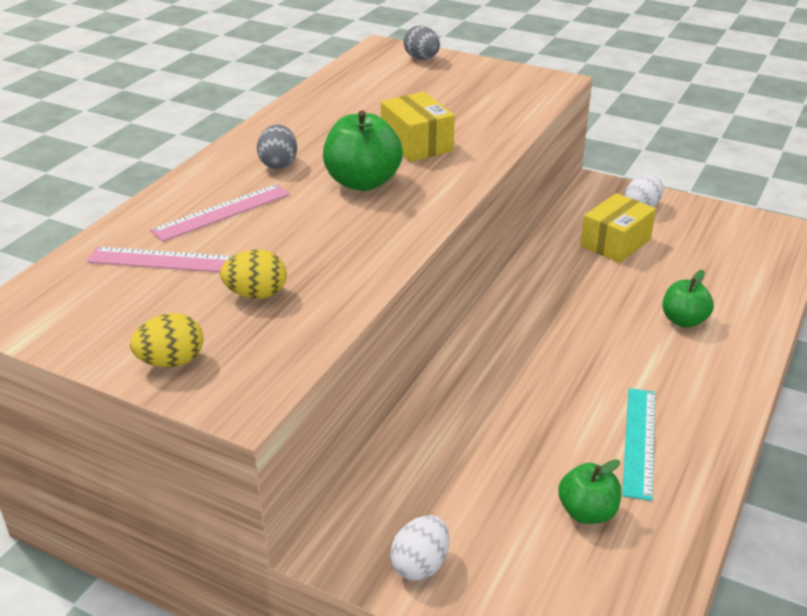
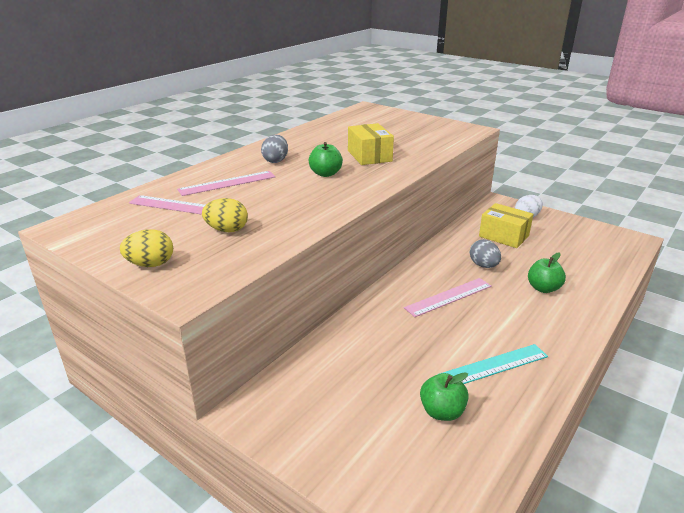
camera: 10 degrees right, 5 degrees down
(362, 182) = (325, 174): green apple -> green apple, size x0.64
(420, 565) = (305, 433): white egg -> none
(421, 59) = (389, 114): grey egg -> grey egg (483, 265)
(559, 348) = (448, 297): none -> pink ruler
(615, 243) = (503, 236): yellow box -> yellow box turned 75 degrees clockwise
(639, 441) = (493, 366): turquoise ruler -> turquoise ruler turned 45 degrees clockwise

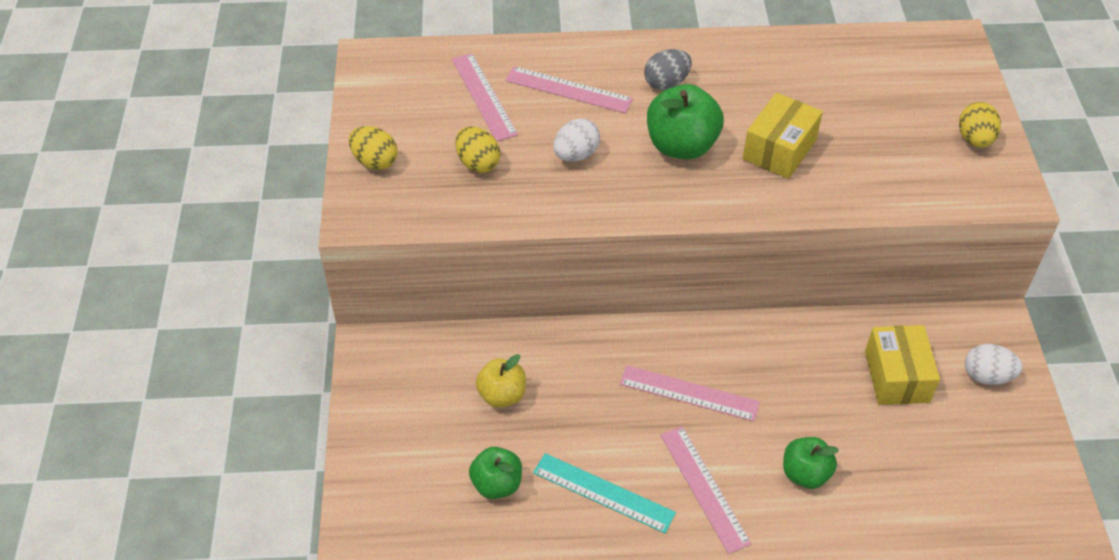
camera: 50 degrees right, 20 degrees up
(279, 200) = (576, 155): none -> white egg
(325, 174) = (681, 146): green apple -> green apple, size x1.56
(368, 368) = (502, 395): none -> yellow apple
(430, 124) = (974, 139): none -> yellow egg
(483, 265) = (794, 391): grey egg -> none
(524, 325) = (704, 488): none -> pink ruler

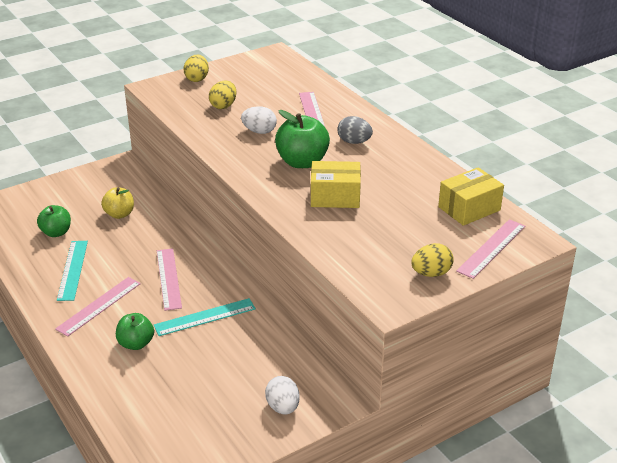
camera: 60 degrees right, 15 degrees down
(484, 96) = (279, 91): pink ruler -> pink ruler (492, 248)
(790, 385) = (205, 317): none -> turquoise ruler
(896, 376) = (248, 362): yellow box -> yellow box (469, 208)

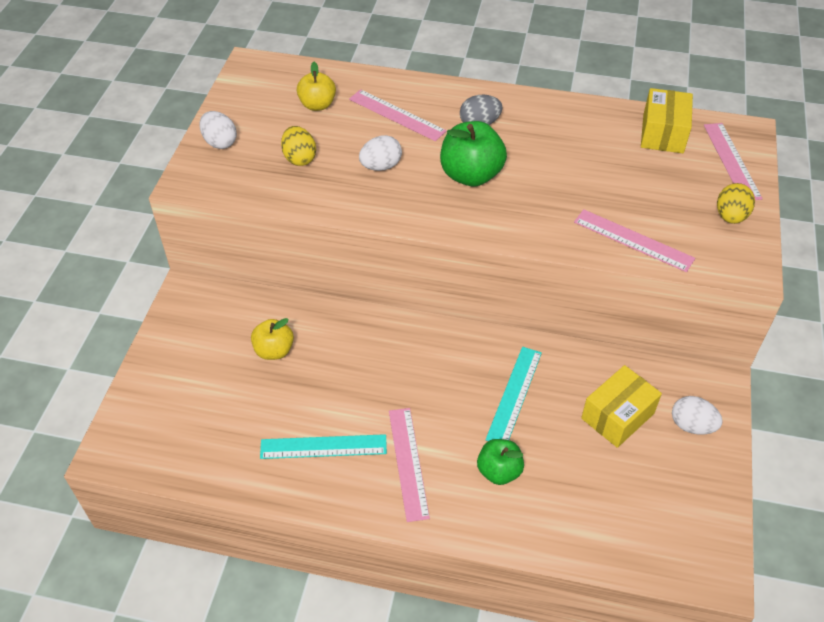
camera: 45 degrees left, 15 degrees up
(56, 232) = (241, 420): green apple -> none
(72, 270) = (323, 447): turquoise ruler -> turquoise ruler turned 45 degrees counterclockwise
(168, 278) = (426, 382): pink ruler -> pink ruler (633, 240)
(197, 79) = (220, 142): yellow egg -> white egg
(277, 87) = (317, 105): none -> yellow apple
(335, 197) = (553, 193): yellow box -> yellow box (617, 416)

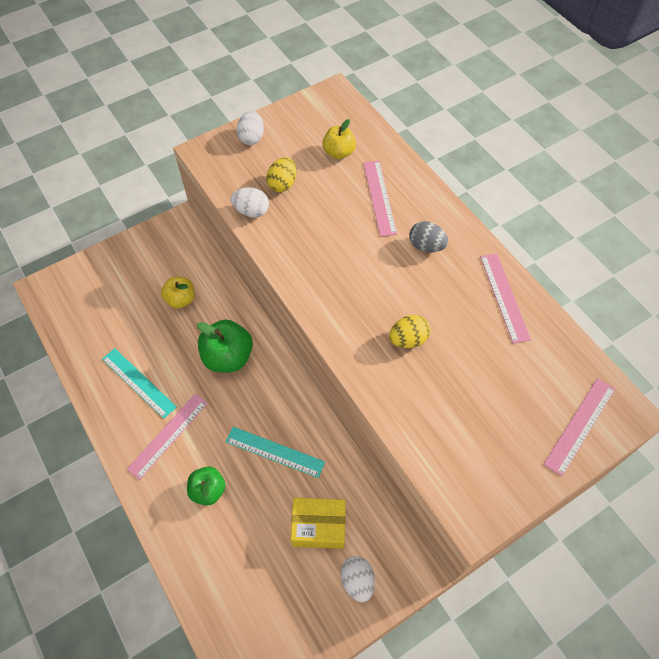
camera: 45 degrees right, 10 degrees up
(381, 166) = (323, 228): white egg -> white egg (251, 211)
(471, 175) = (372, 280): green apple -> green apple (228, 357)
(514, 395) = (274, 452): turquoise ruler -> turquoise ruler turned 45 degrees clockwise
(633, 240) = (419, 421): pink ruler -> pink ruler (504, 297)
(663, 133) = (553, 359): yellow box -> none
(730, 216) = (517, 467): yellow egg -> yellow egg (408, 339)

